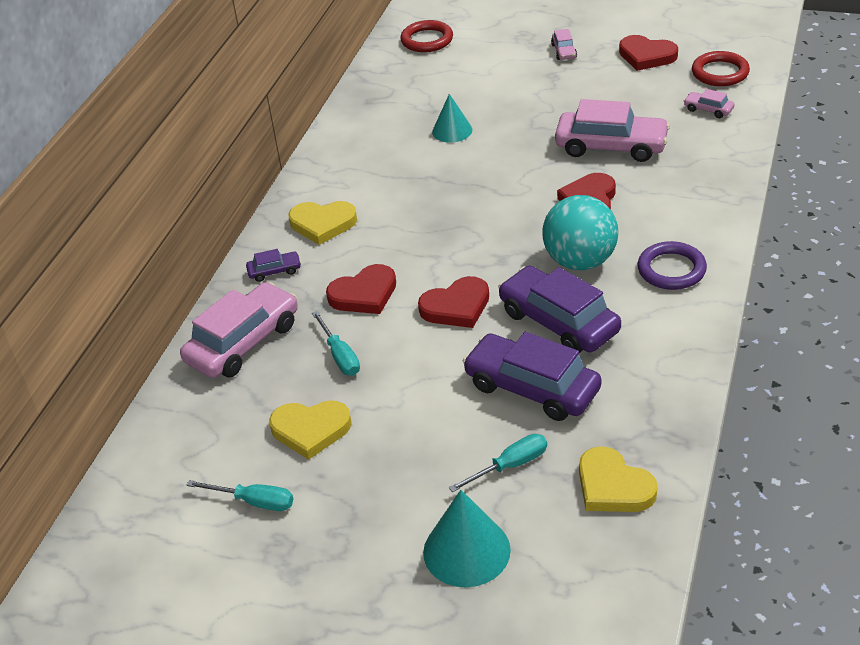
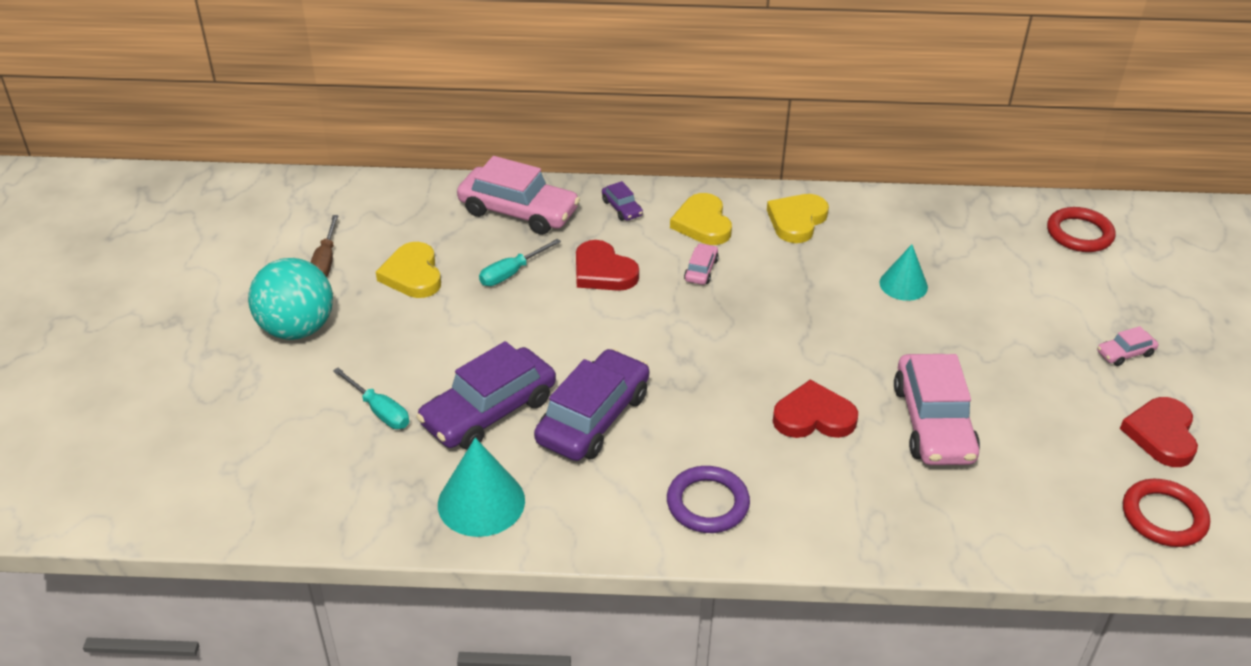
camera: 70 degrees right, 0 degrees up
(254, 501) = (326, 260): turquoise screwdriver -> brown screwdriver
(456, 307) = (599, 338): red heart -> none
(466, 551) = (273, 397): turquoise cone -> turquoise cone (481, 502)
(532, 388) = (489, 411): purple car -> purple car turned 150 degrees counterclockwise
(580, 261) = (699, 422): turquoise ball -> turquoise ball (297, 329)
(613, 486) = (357, 489): yellow heart -> yellow heart (797, 221)
(708, 109) = (1063, 511): pink car -> pink car (701, 270)

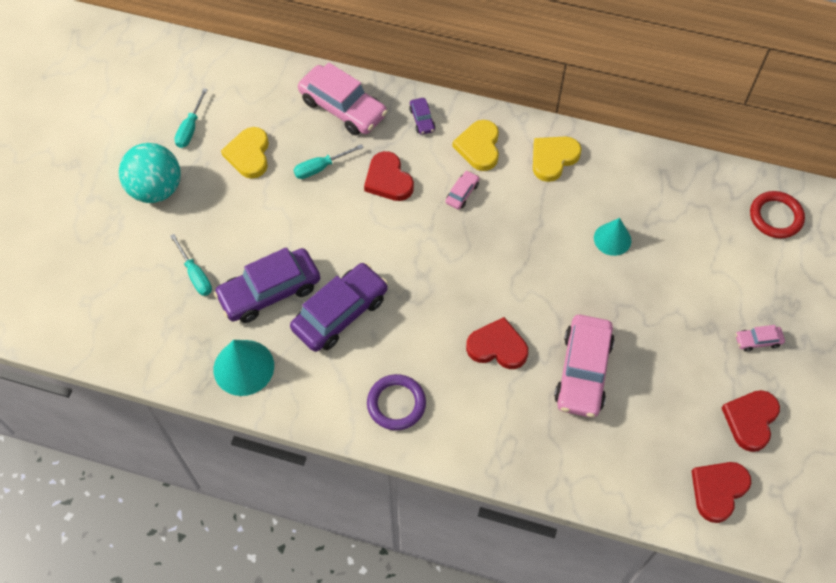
camera: 15 degrees right, 20 degrees up
(326, 260) = (190, 128): brown screwdriver -> turquoise screwdriver
(1163, 517) = (718, 490): red ring -> red heart

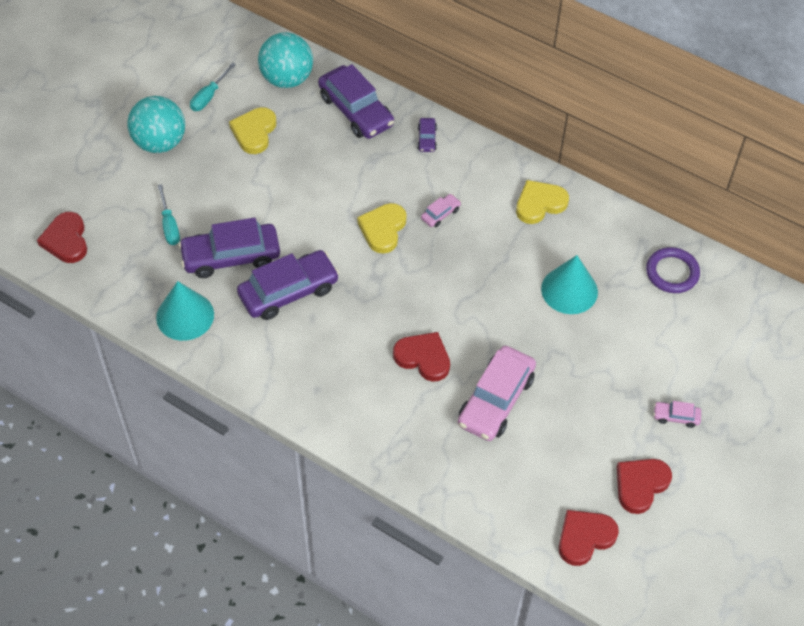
camera: 15 degrees right, 5 degrees down
(263, 91) = (287, 79): none -> turquoise ball
(321, 168) = (316, 159): turquoise screwdriver -> none
(343, 108) = (356, 111): pink car -> purple car
(388, 180) = (375, 185): red heart -> red heart (66, 240)
(396, 404) = (311, 383): purple ring -> purple ring (672, 272)
(479, 147) = (472, 176): yellow heart -> yellow heart (383, 229)
(612, 239) = (569, 290): turquoise cone -> turquoise cone, size x1.52
(775, 217) = (739, 309): red ring -> none

